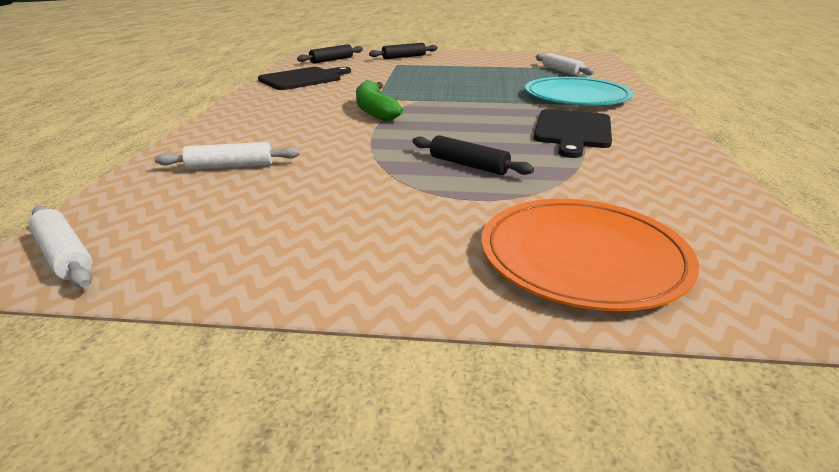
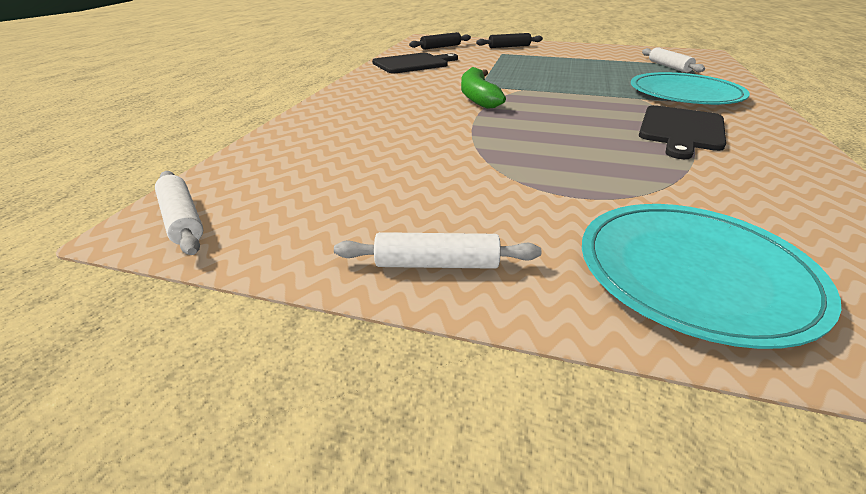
camera: 10 degrees right, 5 degrees up
(230, 166) = (338, 144): white rolling pin -> white rolling pin (436, 264)
(468, 165) = (569, 159): black rolling pin -> none
(582, 257) = (694, 273): orange plate -> turquoise plate

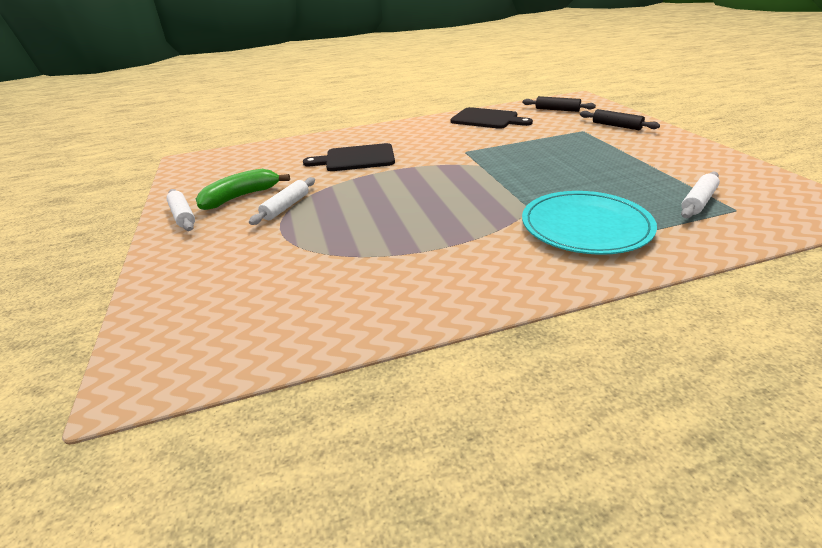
camera: 60 degrees right, 0 degrees up
(182, 220) = (194, 162): white rolling pin -> white rolling pin (286, 207)
(478, 97) = (433, 159): green banana -> green banana (241, 197)
(681, 130) = (455, 241): black cutting board -> black cutting board (356, 158)
(694, 273) = (204, 277): turquoise plate -> none

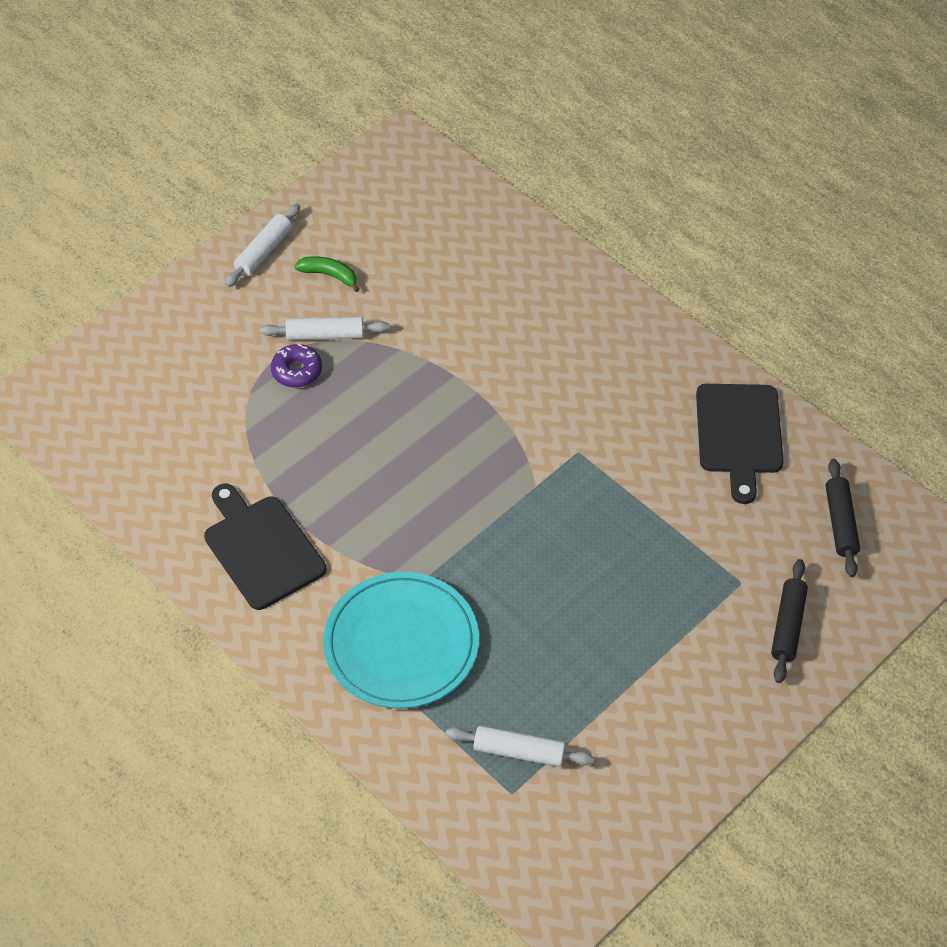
camera: 60 degrees right, 20 degrees up
(241, 197) = (329, 275): green banana -> green banana, size x0.59
(301, 222) = (297, 371): none -> purple donut
(356, 158) = (494, 333): black cutting board -> black cutting board (261, 548)

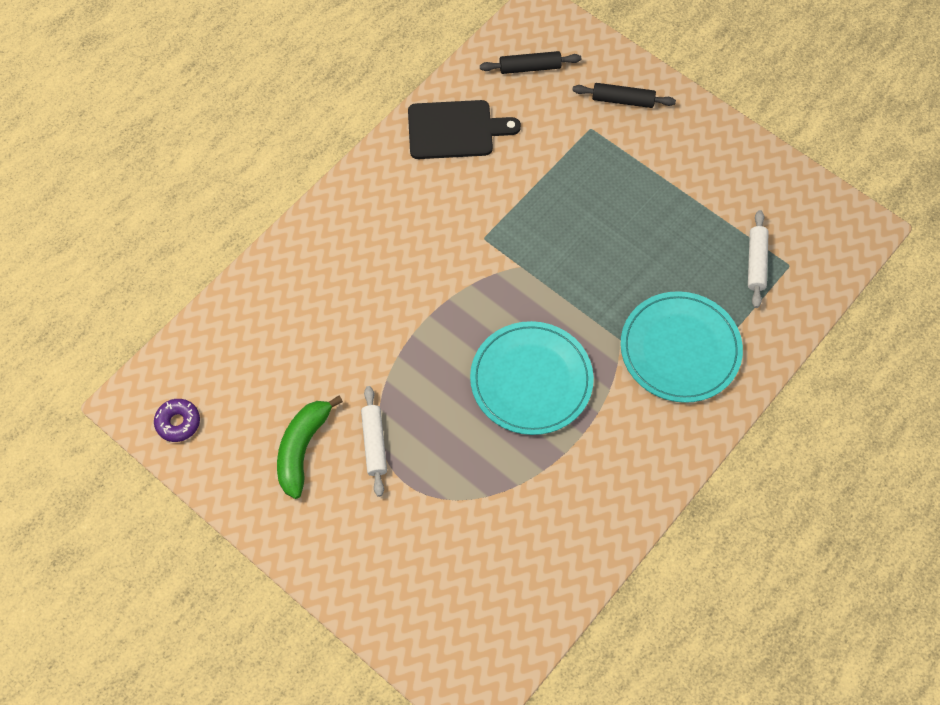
camera: 95 degrees left, 10 degrees up
(261, 548) = (607, 465): black cutting board -> none
(264, 251) = (274, 511): white rolling pin -> none
(297, 371) = (417, 462): purple donut -> purple donut (178, 422)
(329, 275) = (303, 449): green banana -> green banana, size x1.70
(380, 483) = (531, 380): none -> turquoise plate

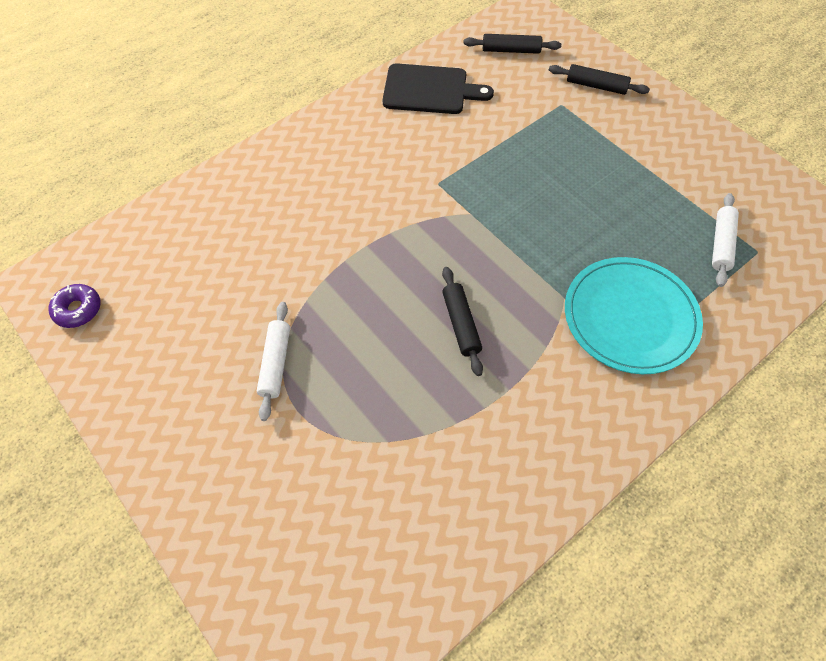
camera: 10 degrees right, 5 degrees down
(303, 449) = (197, 356): green banana -> none
(531, 380) = (461, 324): turquoise plate -> black rolling pin

